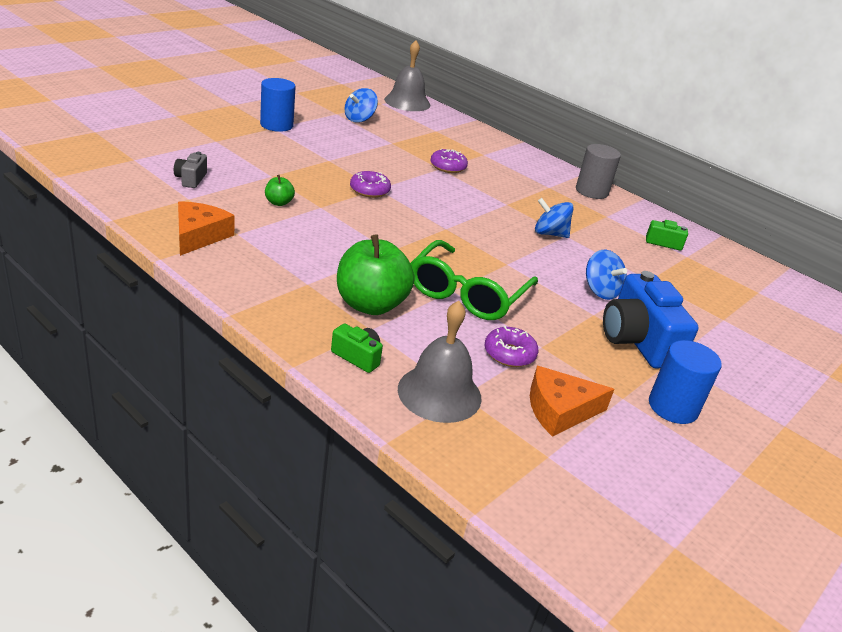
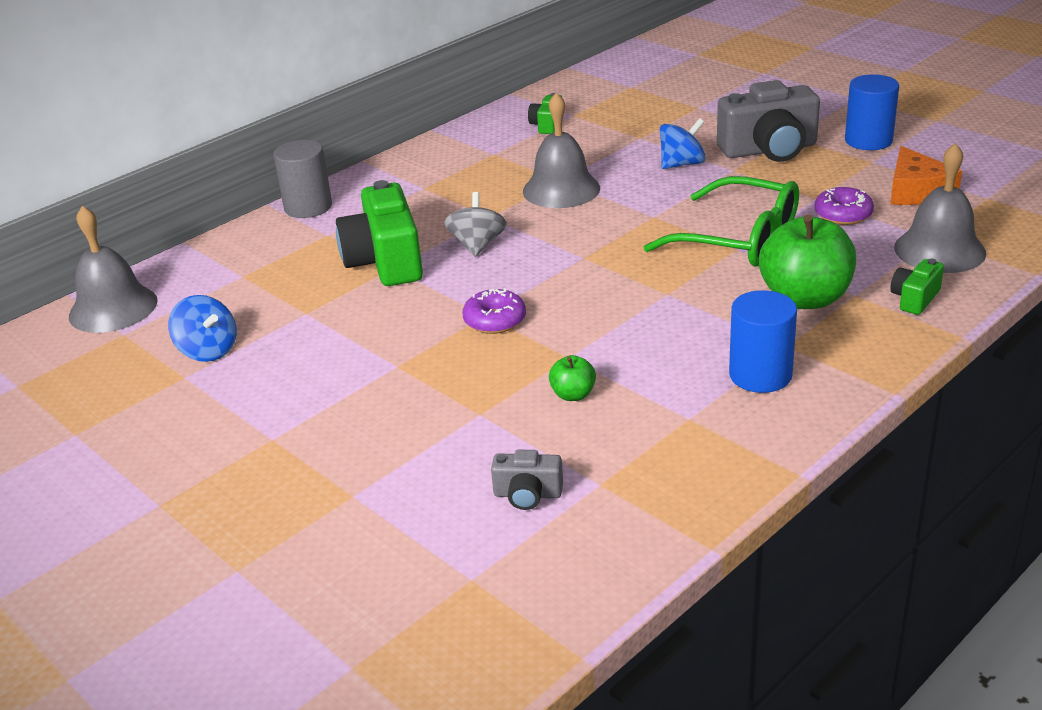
camera: 80 degrees left, 0 degrees up
(199, 235) = (714, 451): orange cheese -> none
(276, 125) = (258, 436): blue cylinder -> blue cylinder (760, 375)
(448, 167) = (385, 261): purple donut -> green camera
(466, 195) = (477, 245): none -> grey spinning top
(549, 234) = (561, 189): blue spinning top -> grey bell
(591, 191) = (425, 160): grey cylinder -> grey cylinder (308, 207)
(638, 341) = (769, 150): blue camera -> grey camera

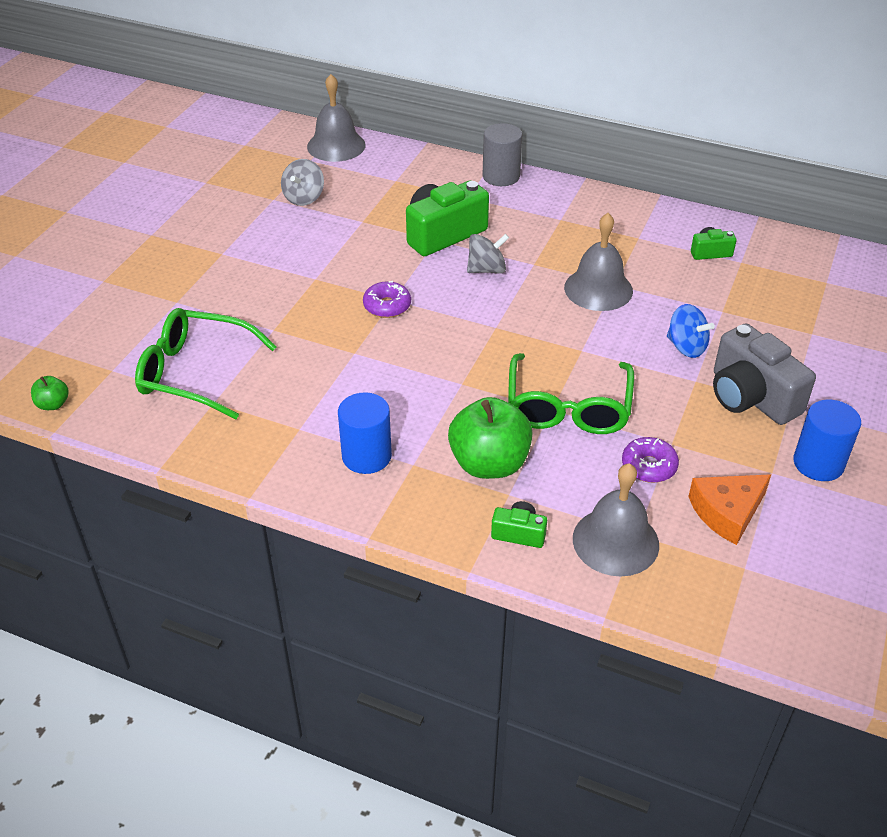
camera: 65 degrees right, 10 degrees up
(208, 350) = (304, 198): blue spinning top -> grey spinning top
(527, 494) = (195, 372): grey camera -> green glasses
(573, 395) = (309, 366): green apple -> green apple (53, 404)

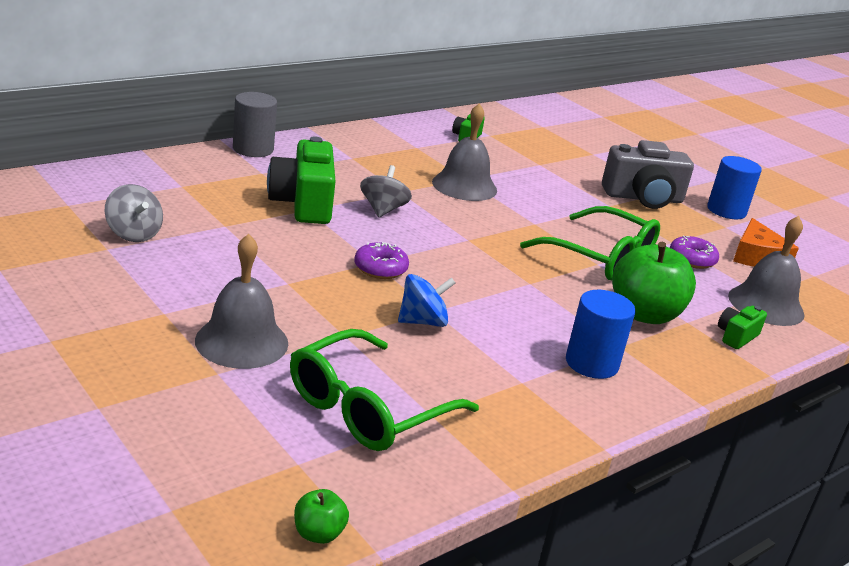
camera: 65 degrees left, 15 degrees down
(336, 145) = (66, 184): grey bell -> grey bell (242, 341)
(686, 347) = (569, 191): blue spinning top -> blue spinning top (423, 321)

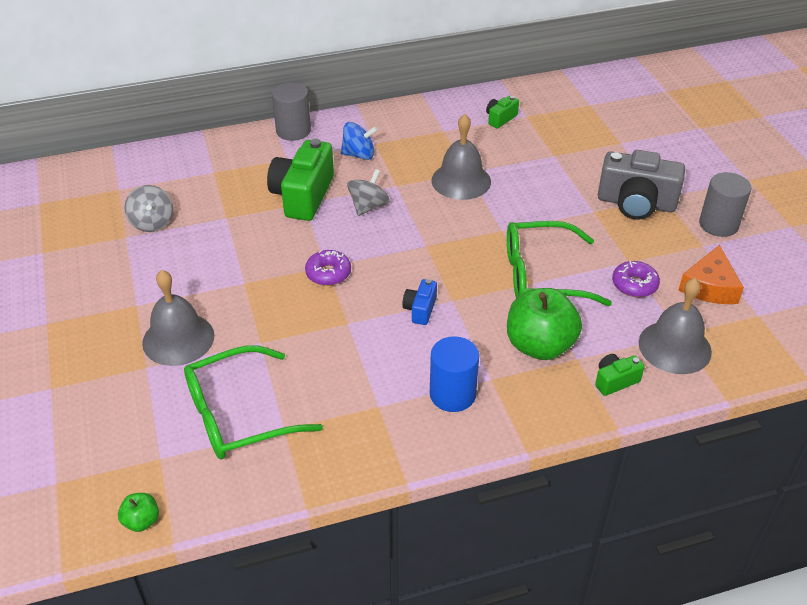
camera: 25 degrees right, 15 degrees up
(423, 321) = (331, 333): blue spinning top -> blue spinning top (359, 155)
(503, 293) = (420, 309): none -> blue camera
(601, 257) = (541, 275): green glasses -> green glasses turned 120 degrees clockwise
(726, 211) = (718, 224): blue cylinder -> grey cylinder

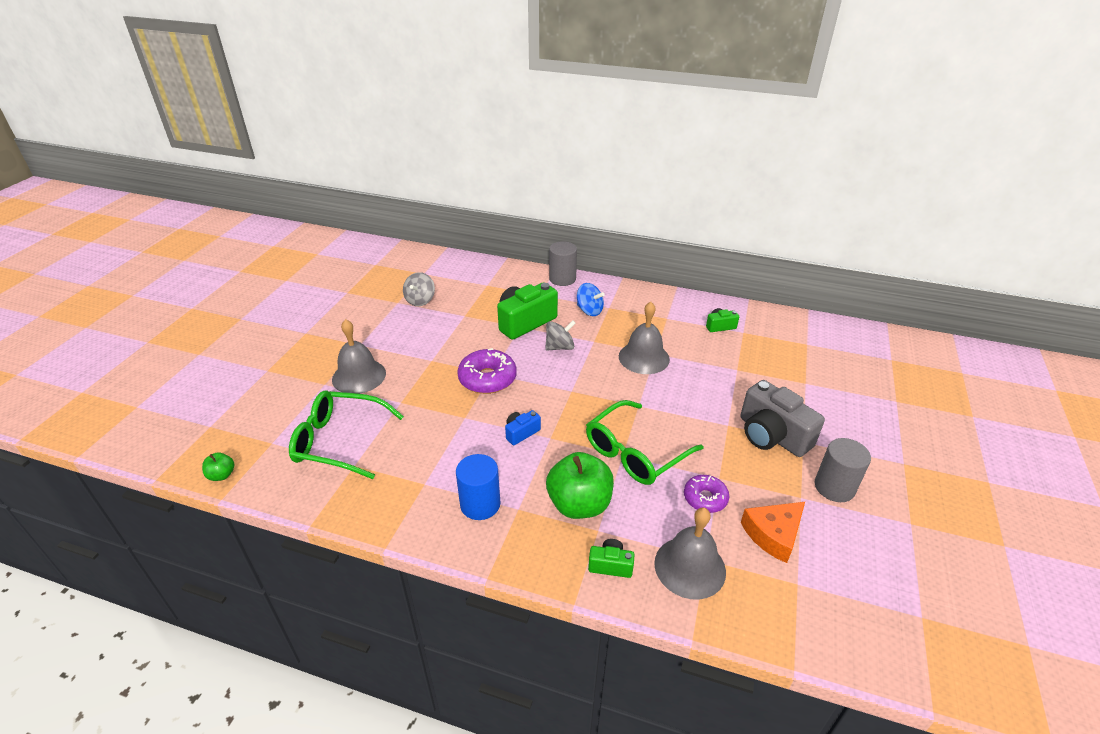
camera: 35 degrees right, 5 degrees down
(328, 273) = (487, 379): purple donut -> purple donut, size x1.60
(541, 275) = (635, 453): green glasses -> green glasses turned 75 degrees counterclockwise

